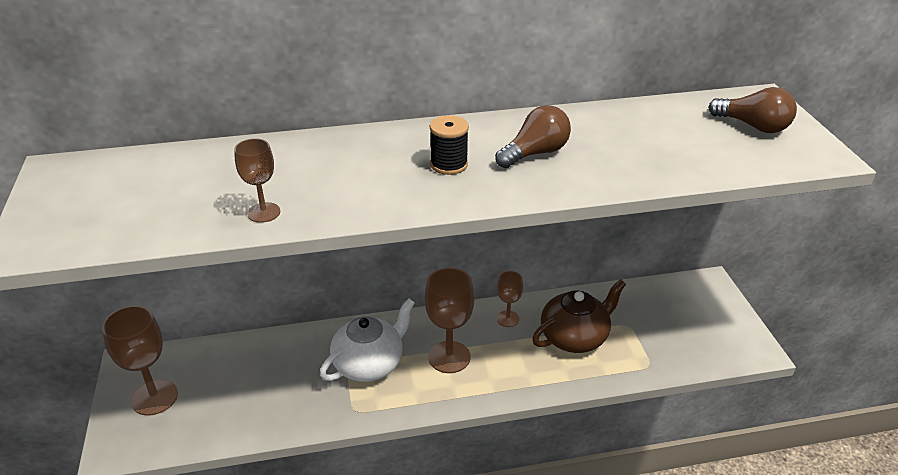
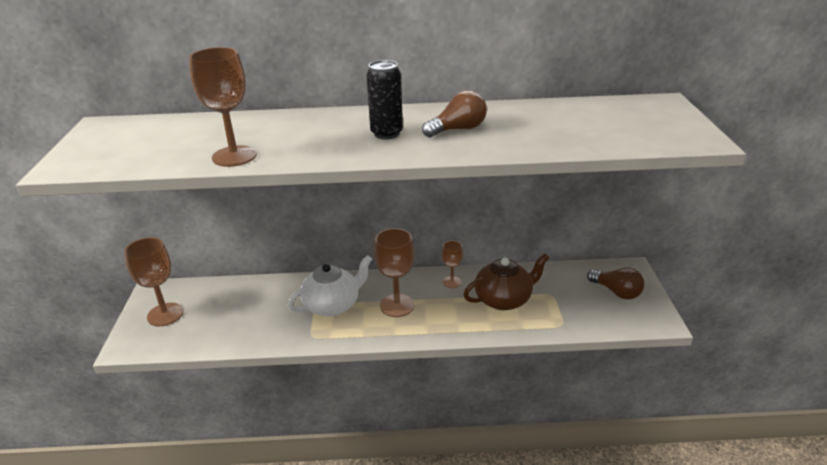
camera: 10 degrees right, 5 degrees down
(264, 212) = (234, 156): brown goblet -> brown goblet, size x1.76
(449, 164) = (386, 134): black spool -> black can
(753, 126) = (648, 119): brown light bulb -> brown light bulb (616, 292)

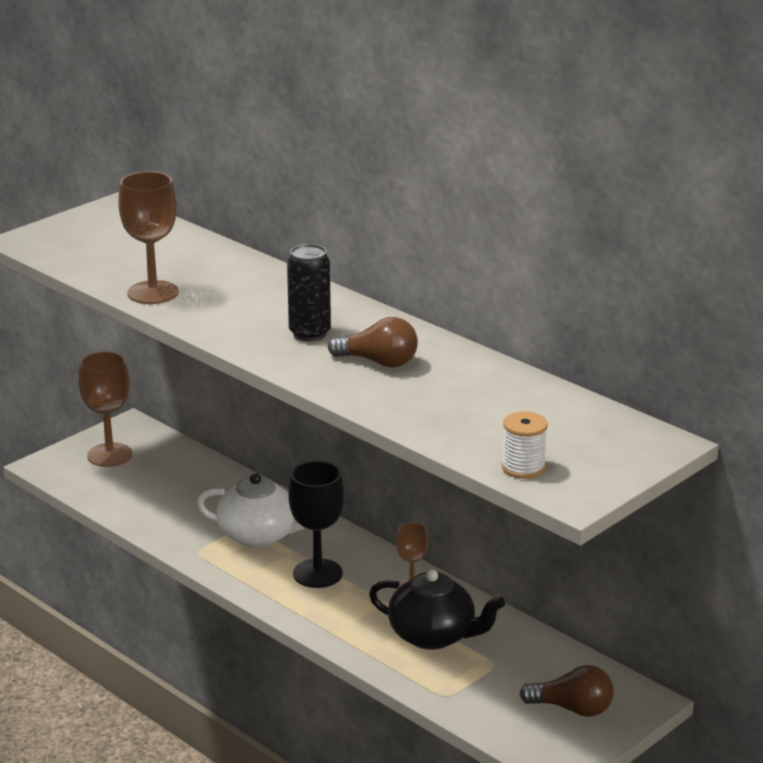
camera: 45 degrees right, 5 degrees down
(397, 305) = (317, 573): brown goblet -> black goblet
(504, 299) = (433, 636): brown teapot -> black teapot
(616, 292) = (572, 709): brown light bulb -> brown light bulb turned 75 degrees counterclockwise
(650, 140) = (523, 468): none -> white spool

